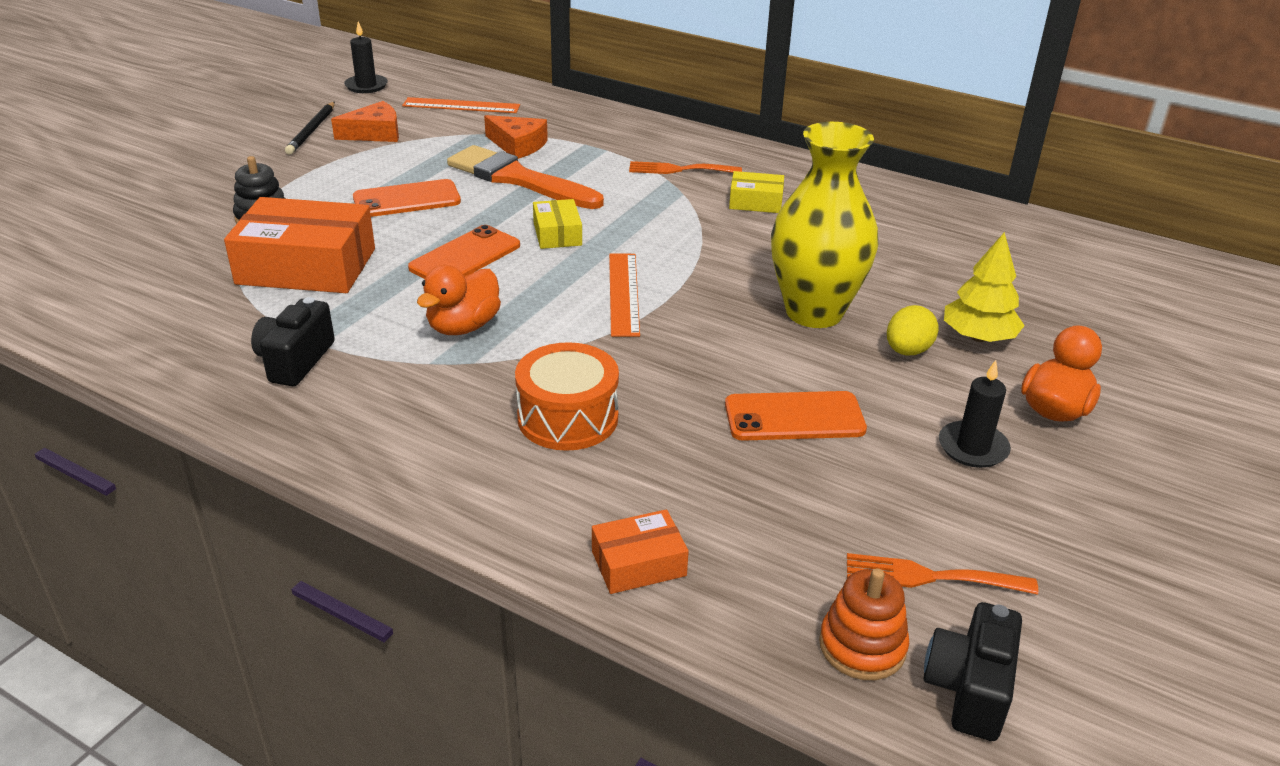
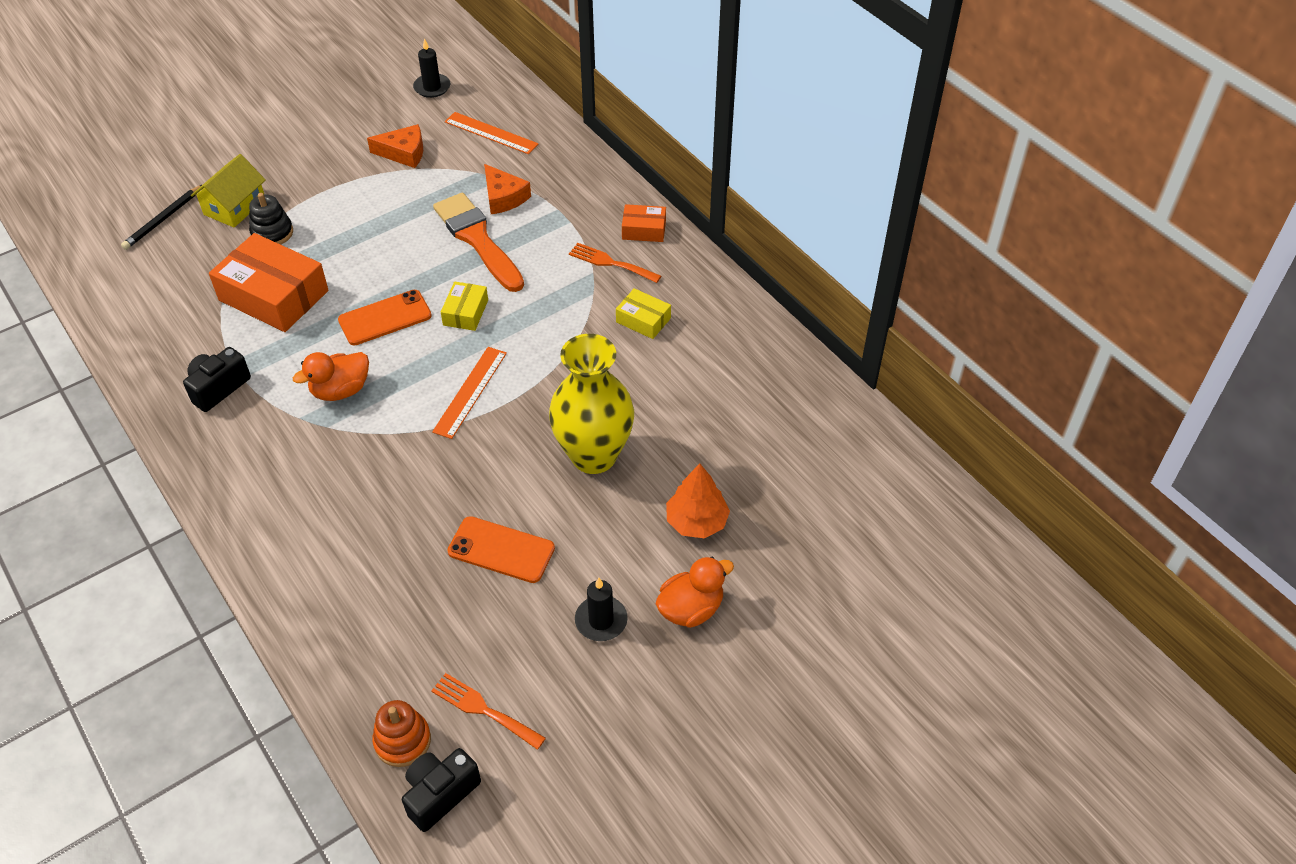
camera: 25 degrees right, 15 degrees up
(196, 206) = (234, 207): none -> yellow house
(312, 130) = (359, 137): black pencil -> black pencil (163, 219)
(407, 199) = (381, 241): orange phone -> none
(568, 418) = (354, 498): orange drum -> none
(638, 563) = (318, 631): orange box -> orange box (644, 230)
(907, 351) = (631, 517): yellow egg -> none
(978, 337) = (696, 521): yellow tree -> orange tree

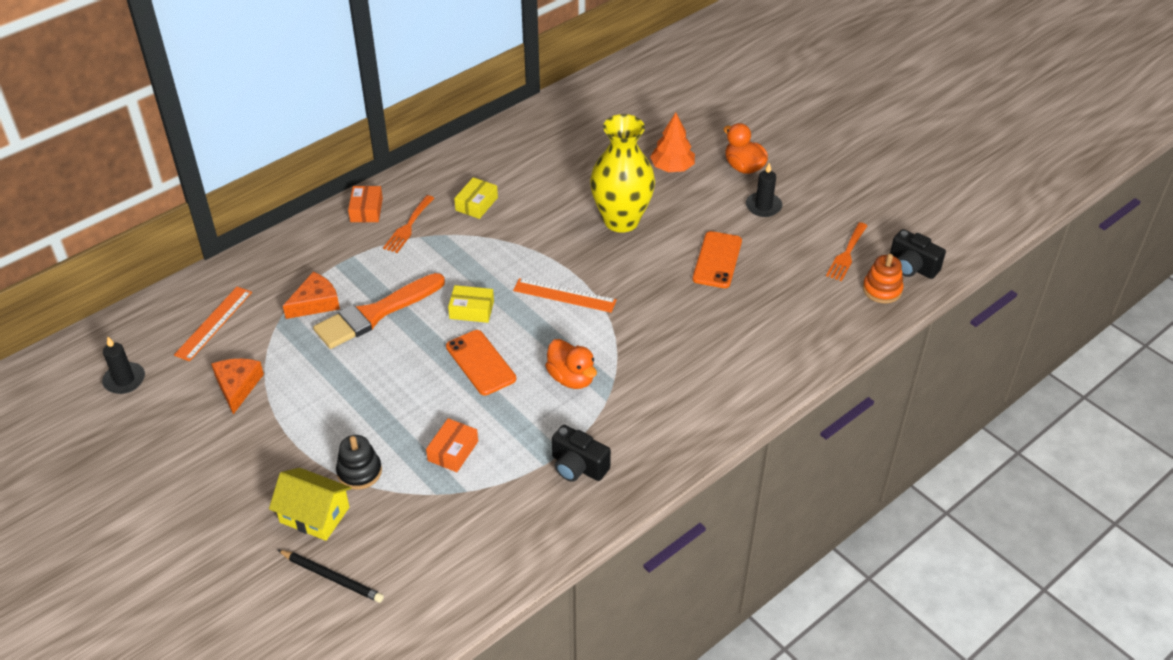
camera: 95 degrees left, 5 degrees down
(273, 295) = (453, 451): orange box -> orange box, size x0.50

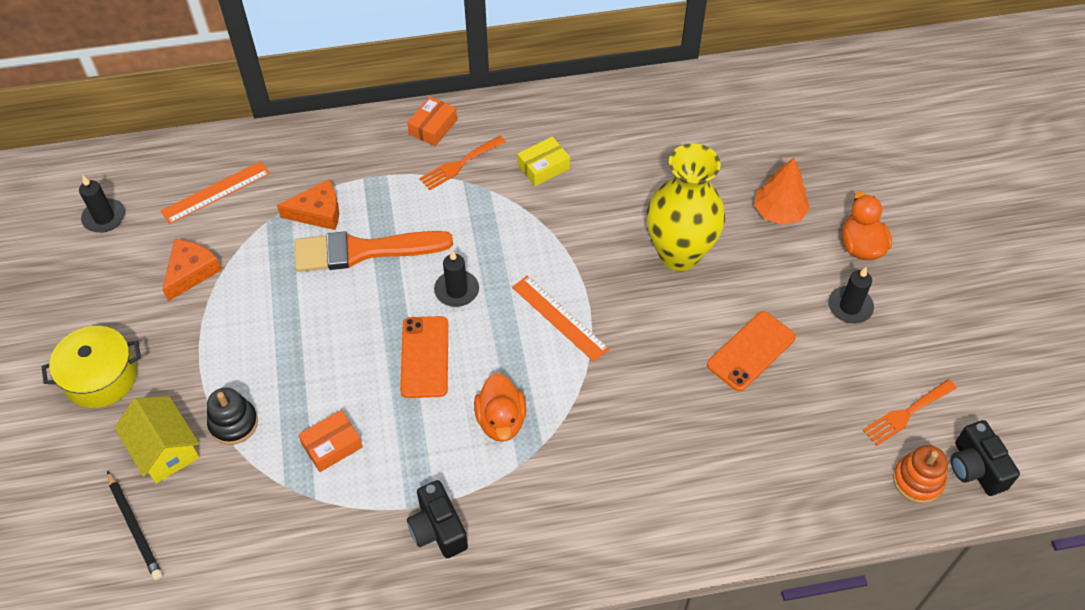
camera: 30 degrees right, 10 degrees up
(216, 491) = (101, 377): none -> yellow pot
(471, 310) = (456, 290): yellow box -> black candle

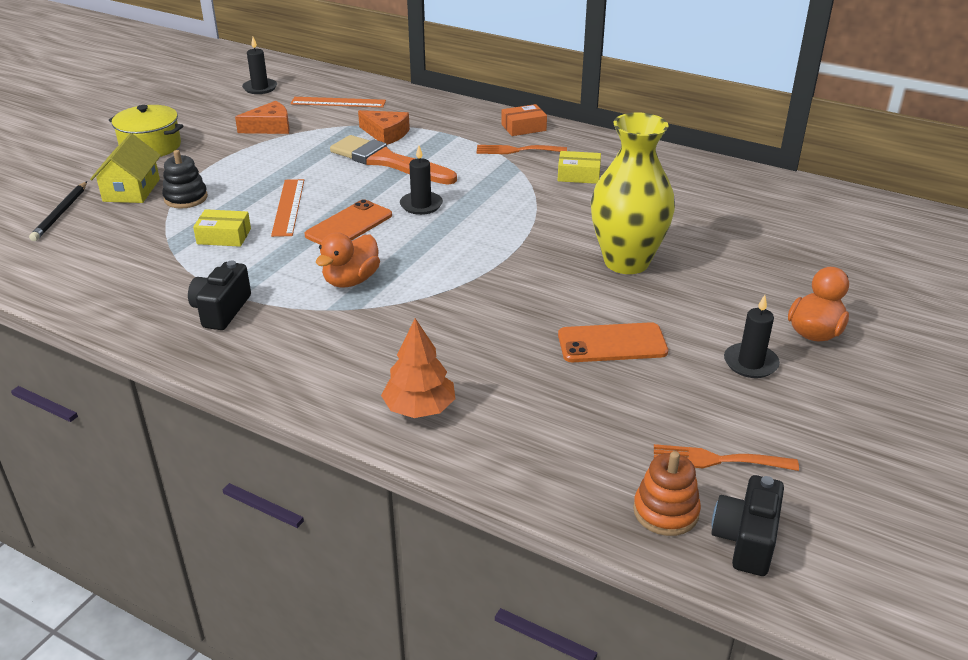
camera: 40 degrees right, 20 degrees down
(332, 445) = (224, 236): orange box -> yellow box
(559, 318) = (476, 251): orange ruler -> orange ruler (288, 207)
(778, 212) = (755, 278): orange tree -> orange tree (419, 408)

